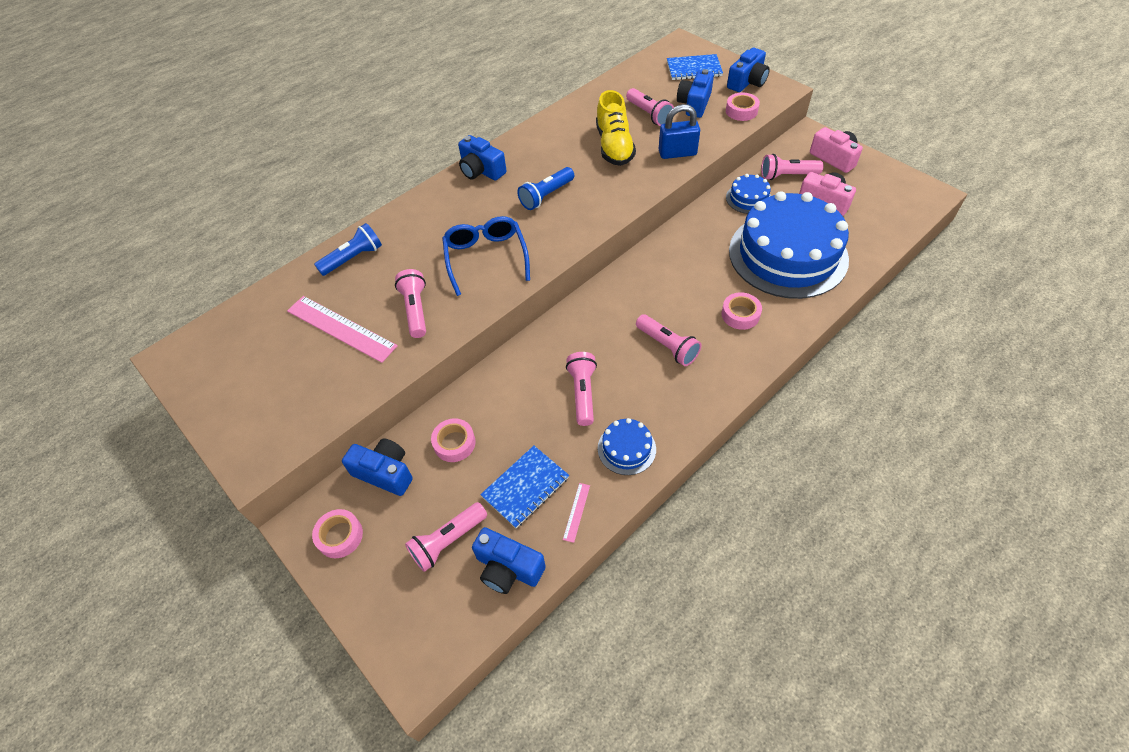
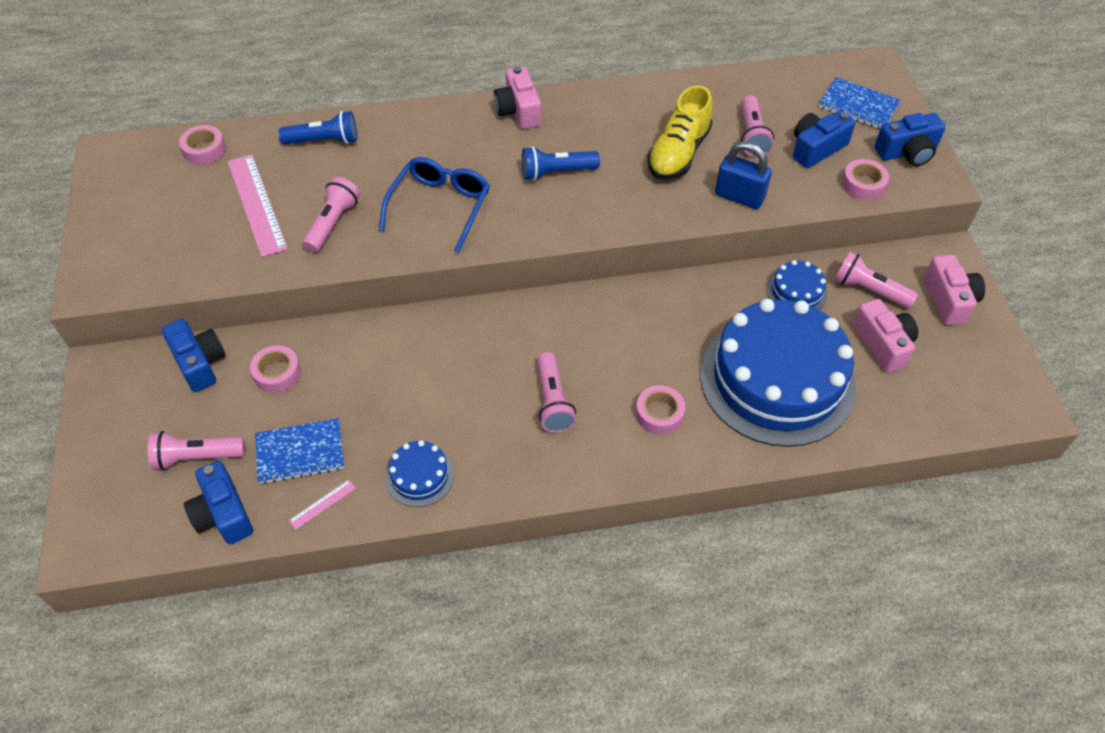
camera: 30 degrees right, 0 degrees up
(340, 536) = (121, 395): pink tape -> pink tape (204, 150)
(481, 170) = (518, 110): blue camera -> pink camera
(583, 393) = (429, 397): pink flashlight -> none

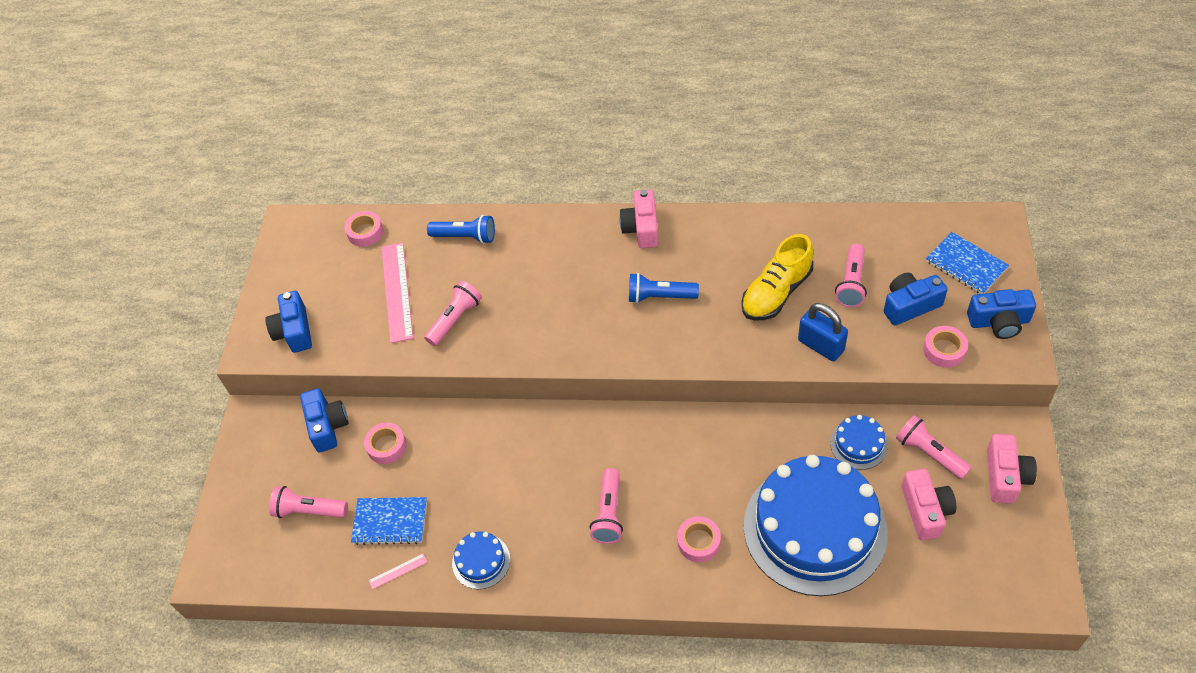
camera: 20 degrees right, 0 degrees up
(223, 514) = (319, 564): blue camera -> blue camera (294, 331)
(440, 206) = (549, 316): blue glasses -> none

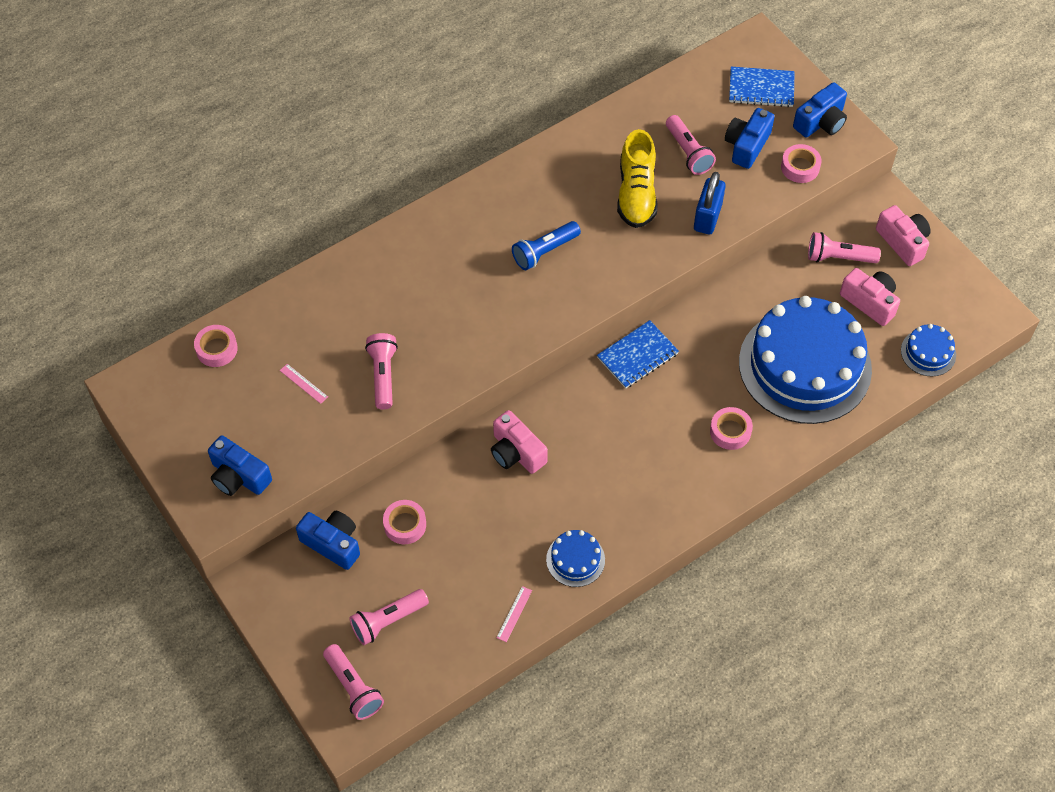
camera: 45 degrees left, 5 degrees up
(390, 522) = (469, 581): blue notebook -> blue notebook (637, 356)
(397, 291) = (303, 383): pink ruler -> pink ruler, size x0.43
(466, 237) = (321, 298): blue flashlight -> none
(609, 513) = (643, 456): pink flashlight -> pink flashlight (353, 688)
(641, 228) = (475, 201): pink camera -> pink camera (516, 452)
(821, 345) = (707, 217): blue padlock -> blue padlock turned 75 degrees counterclockwise
(858, 444) = (783, 282): blue cake -> blue cake (928, 352)

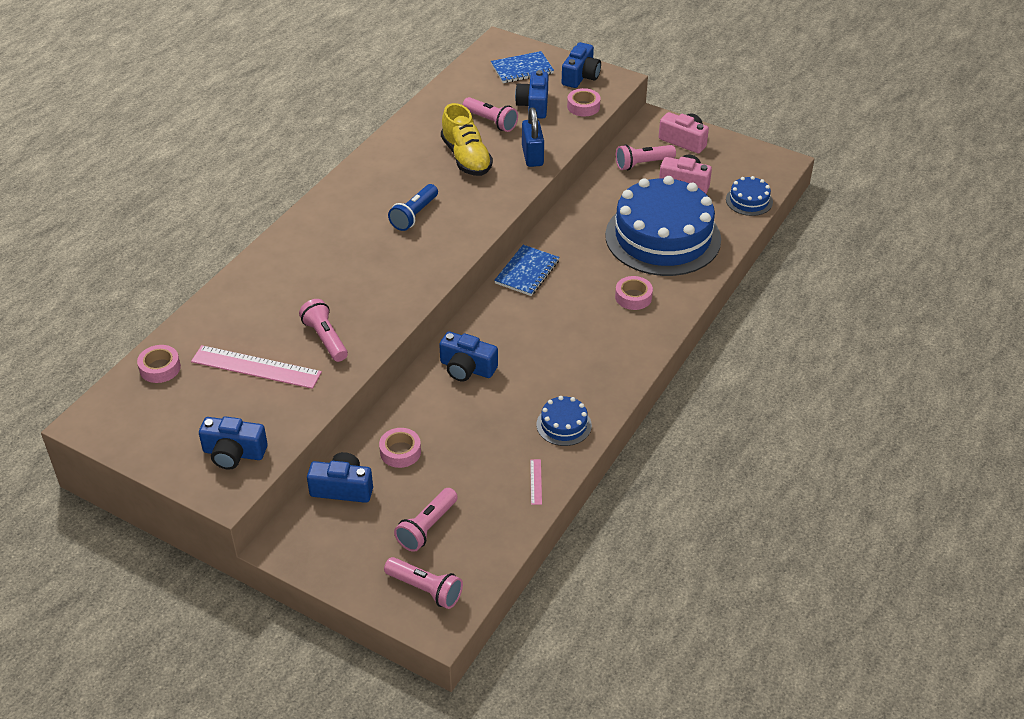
camera: 25 degrees left, 15 degrees down
(303, 383) = (256, 367): pink ruler -> pink ruler, size x2.33
(516, 452) = (467, 368): pink camera -> blue camera

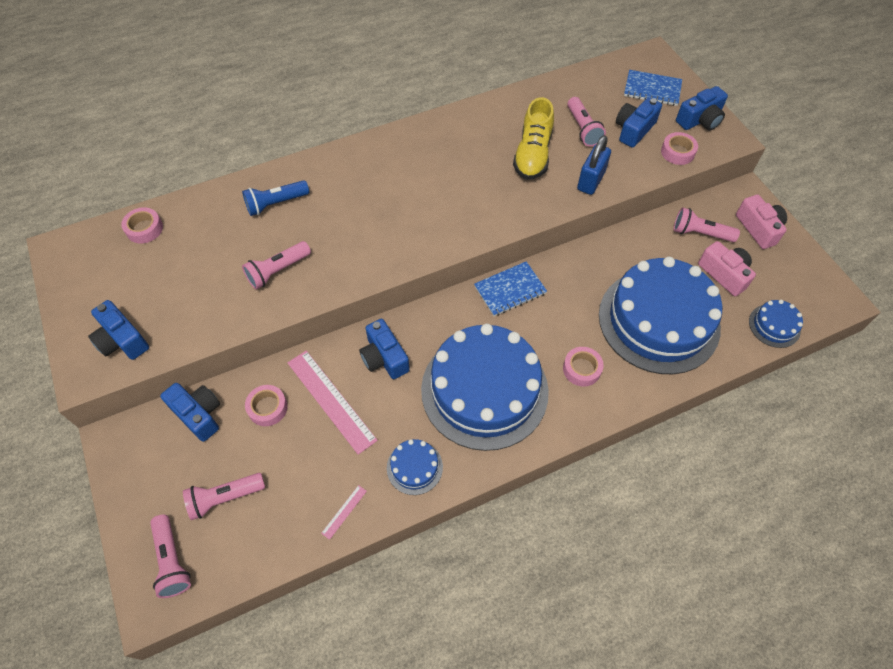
camera: 35 degrees right, 15 degrees up
(256, 367) = (207, 268): pink ruler -> pink ruler (331, 400)
(325, 338) = (277, 271): pink flashlight -> pink flashlight turned 135 degrees counterclockwise
(414, 215) = (444, 189): blue flashlight -> blue flashlight (275, 204)
(570, 348) = (484, 390): none -> blue cake

